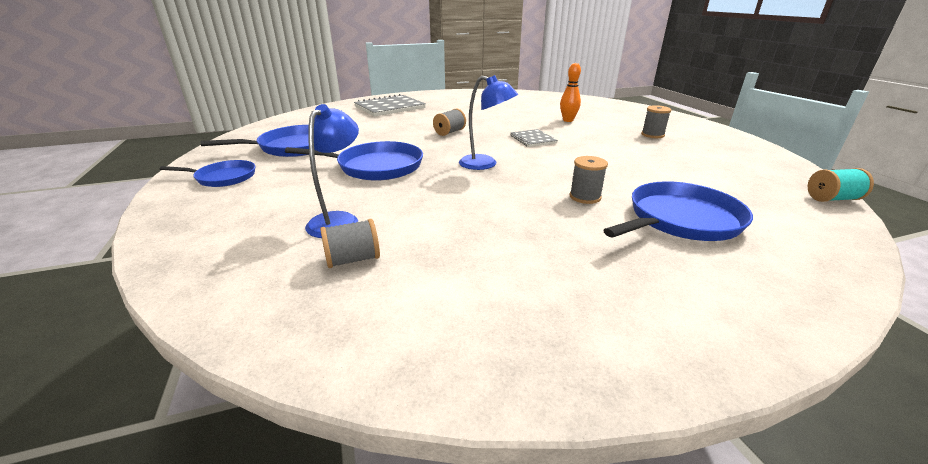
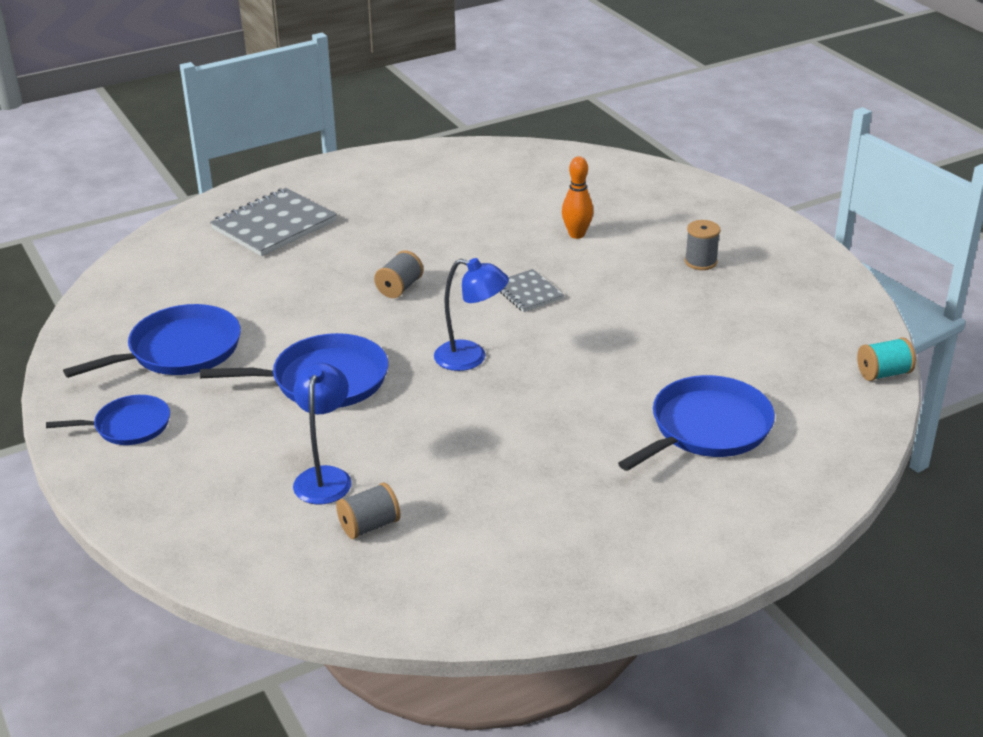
camera: 10 degrees left, 5 degrees up
(585, 197) = (603, 405): grey spool -> none

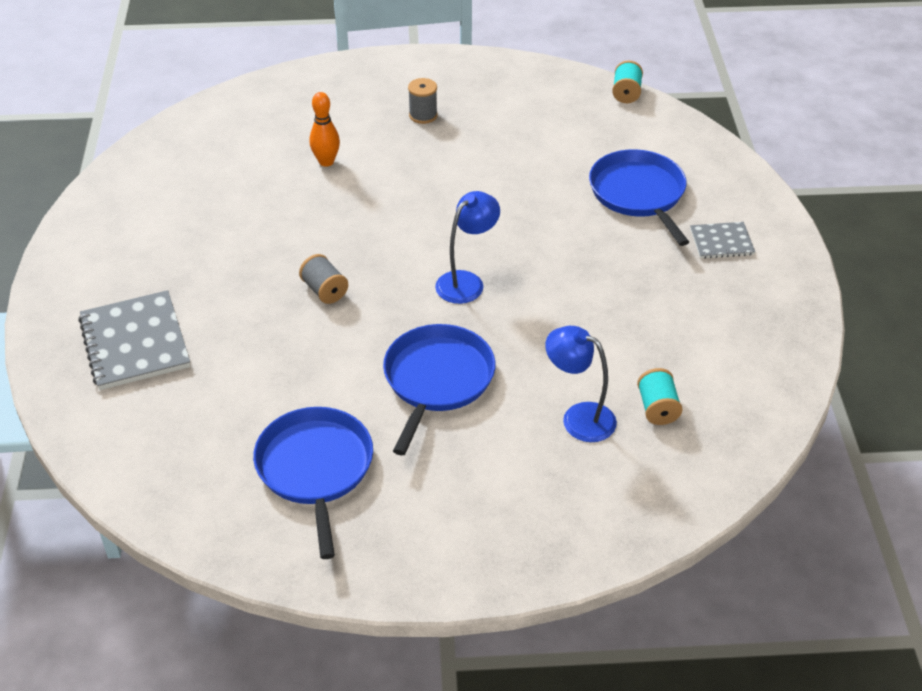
camera: 65 degrees left, 10 degrees up
(128, 426) = (420, 535): blue pan -> none
(369, 526) = (657, 408): grey spool -> turquoise spool
(527, 292) = (393, 219): grey notebook -> grey notebook (721, 242)

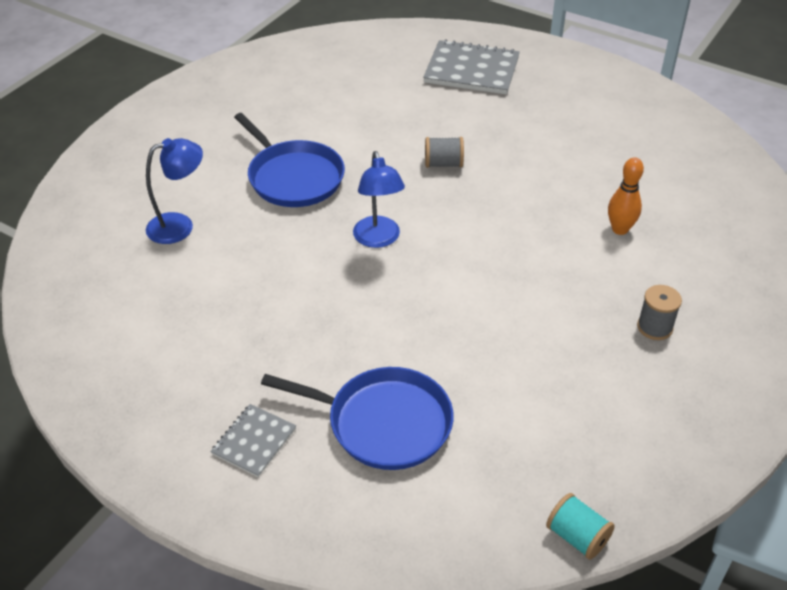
camera: 125 degrees right, 0 degrees up
(315, 469) = (280, 99): blue pan -> none
(657, 408) = (137, 270): turquoise spool -> none

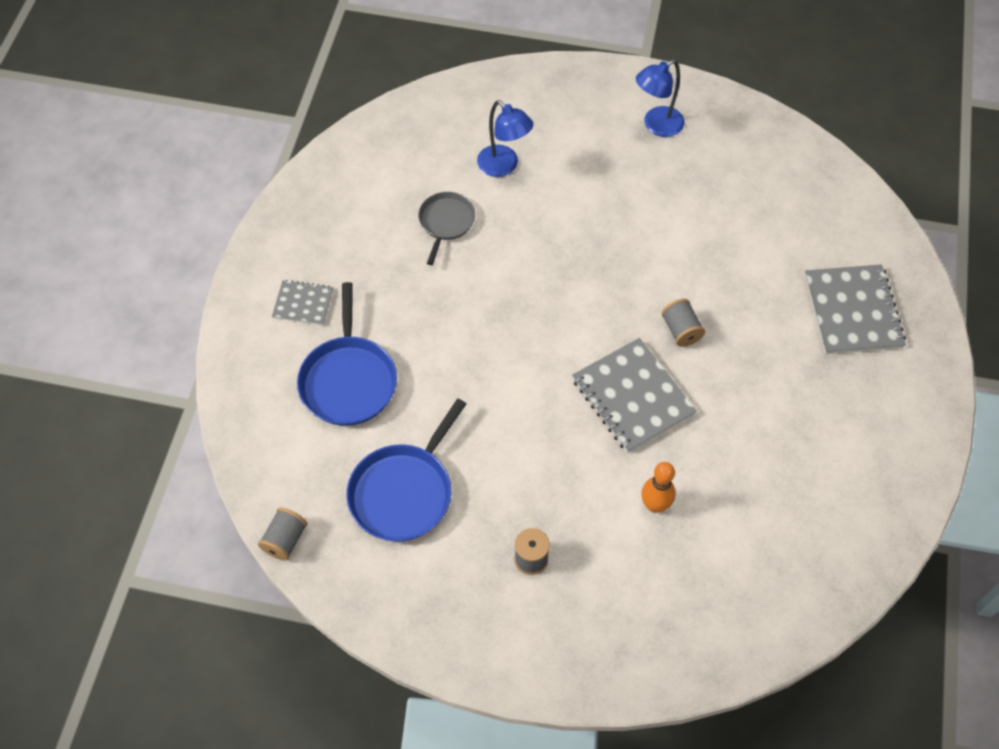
camera: 70 degrees right, 15 degrees up
(220, 287) = (446, 222): none -> grey pan
(293, 177) = (603, 220): blue pan -> blue pan (404, 492)
(378, 239) = (551, 311): blue lamp -> blue lamp (656, 126)
(500, 212) = (632, 397): none -> grey notebook
(577, 537) = (285, 540): turquoise spool -> grey spool

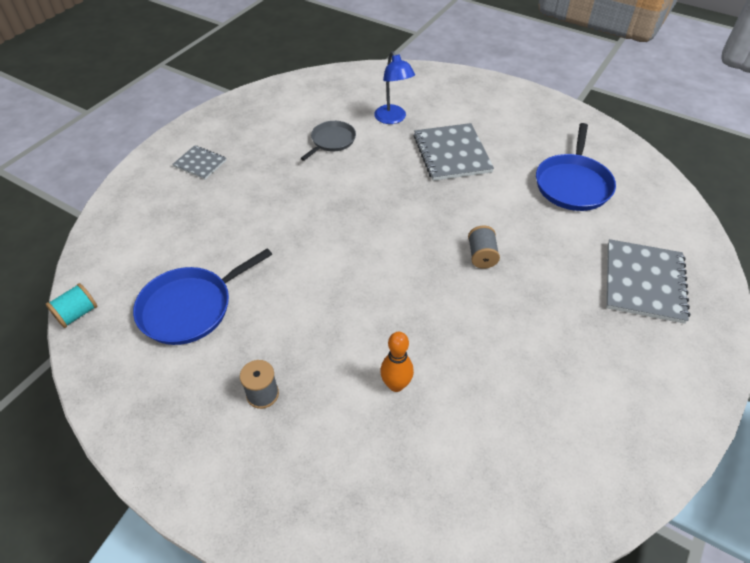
camera: 20 degrees right, 10 degrees down
(285, 540) = (77, 314): grey spool -> turquoise spool
(348, 380) = (199, 218): blue pan -> blue pan (573, 184)
(632, 397) = (417, 293): grey notebook -> grey notebook (452, 154)
(656, 126) = (521, 120): blue lamp -> none

